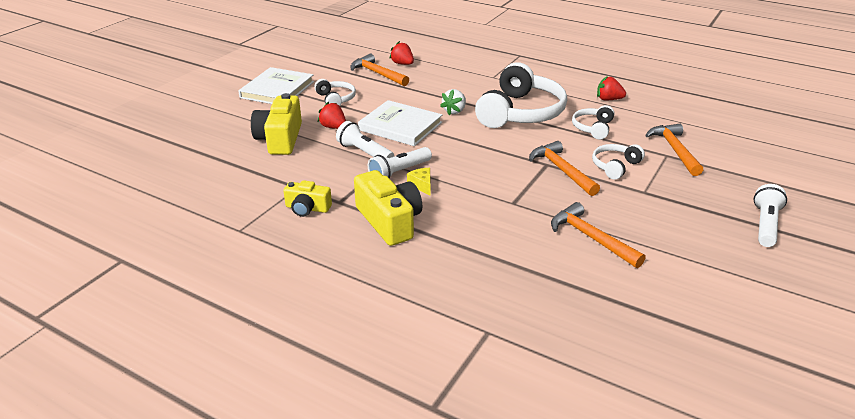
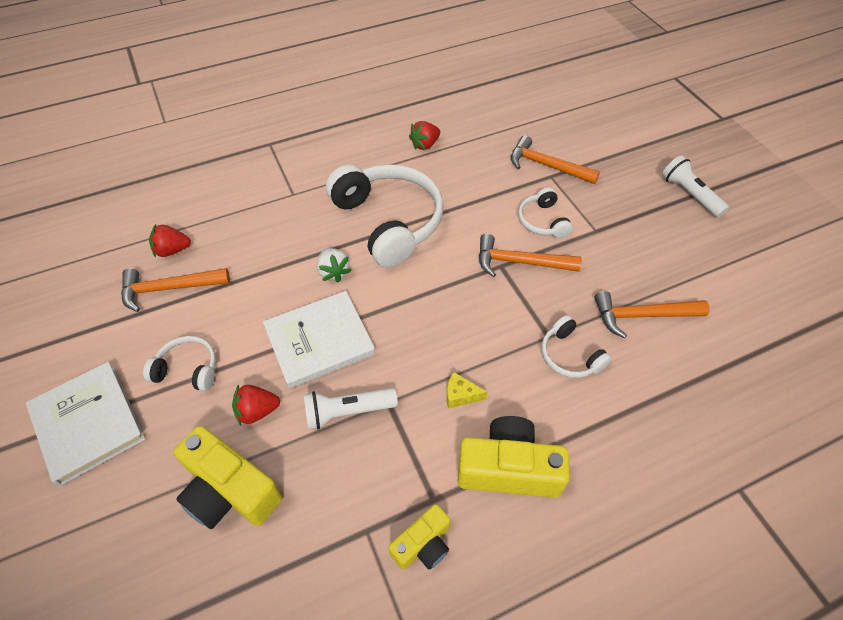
camera: 55 degrees left, 20 degrees up
(399, 172) = (418, 401): white flashlight -> none
(593, 128) = (466, 190): white headphones -> white headphones (570, 355)

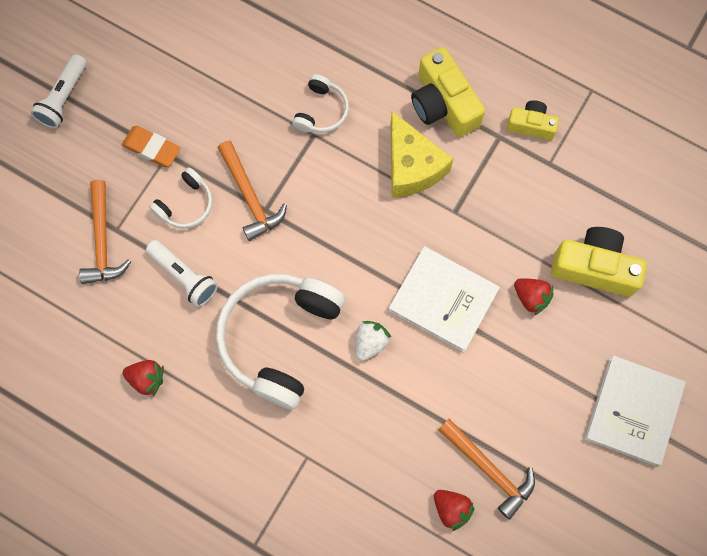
camera: 125 degrees left, 20 degrees up
(188, 369) = (541, 379): white headphones -> none
(229, 490) = (594, 267): yellow camera -> yellow camera turned 75 degrees counterclockwise
(348, 412) = (483, 234): white flashlight -> white flashlight (184, 276)
(460, 395) = (412, 166): yellow cheese -> yellow cheese, size x2.27
(608, 224) = (152, 148): none -> orange eraser
(642, 316) = (244, 78): orange hammer -> none

